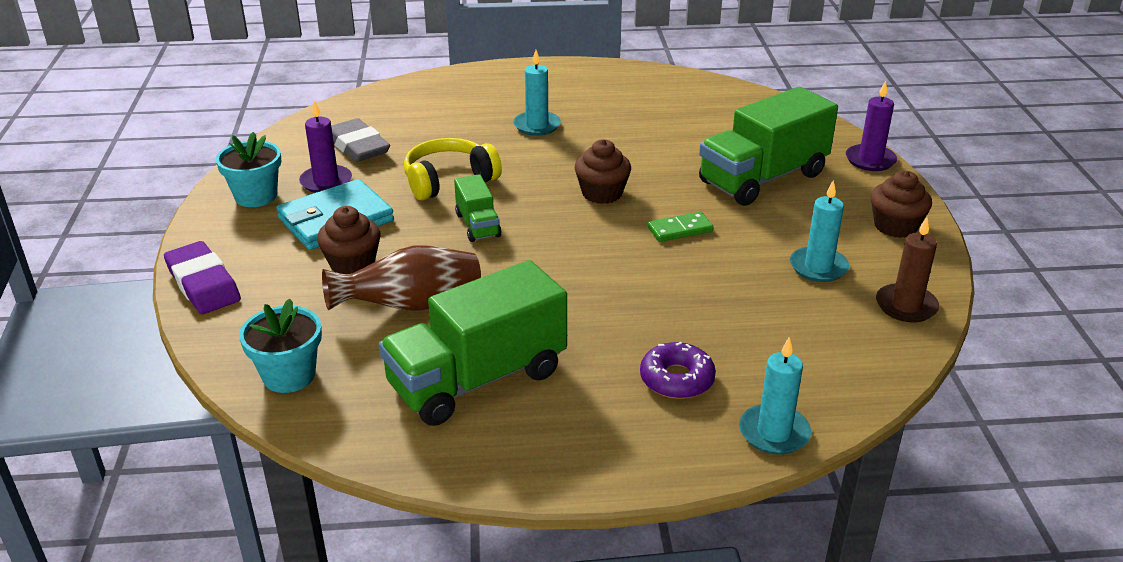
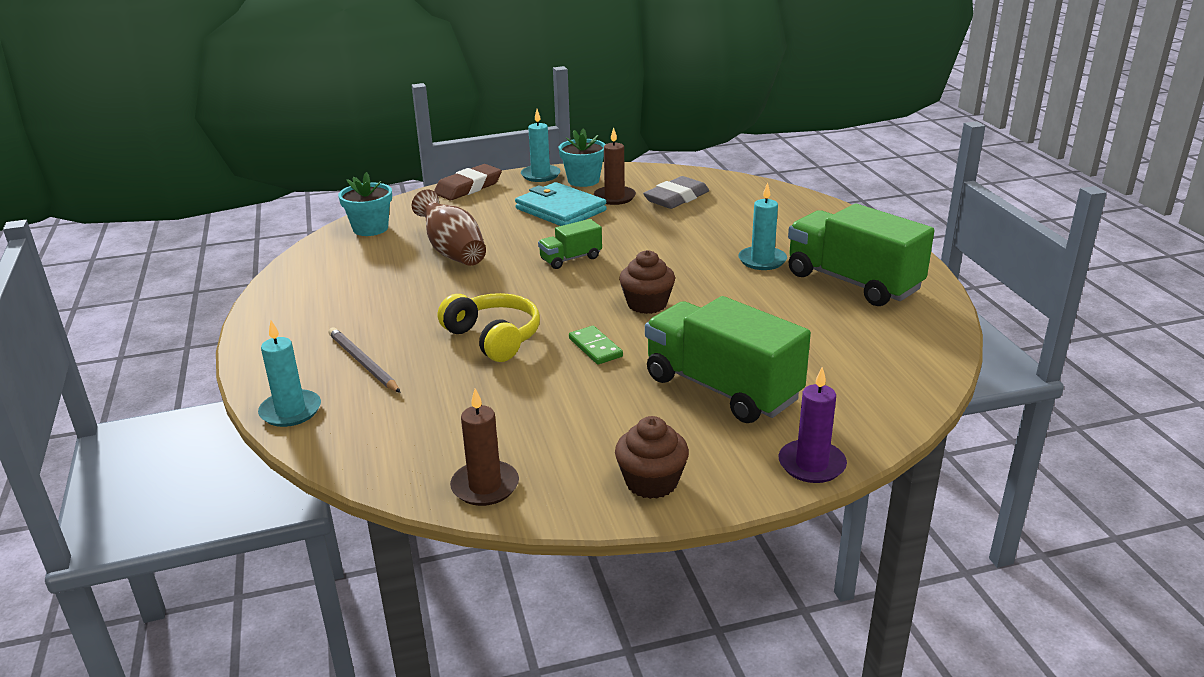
camera: 80 degrees right, 5 degrees down
(203, 284) = (468, 187): purple eraser -> brown eraser
(326, 182) = (614, 197): purple candle -> brown candle
(352, 263) = (503, 224): brown cupcake -> none
(449, 180) = (638, 238): yellow headphones -> yellow headphones (493, 338)
(477, 379) = (365, 286): green truck -> green truck (853, 282)
(676, 379) = (363, 363): purple donut -> grey pencil
(818, 267) = (548, 429): turquoise candle -> turquoise candle (540, 175)

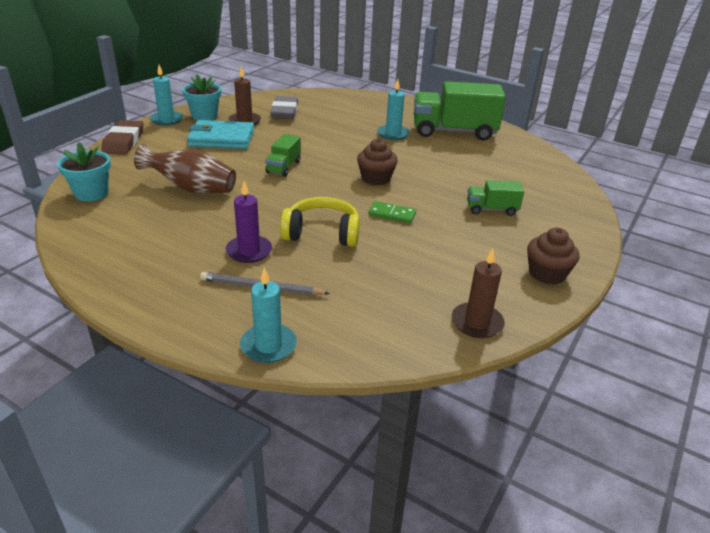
camera: 45 degrees left, 5 degrees up
(722, 388) = (491, 209): green truck -> green truck, size x0.49
(811, 464) = (590, 229): purple candle -> purple candle (249, 251)

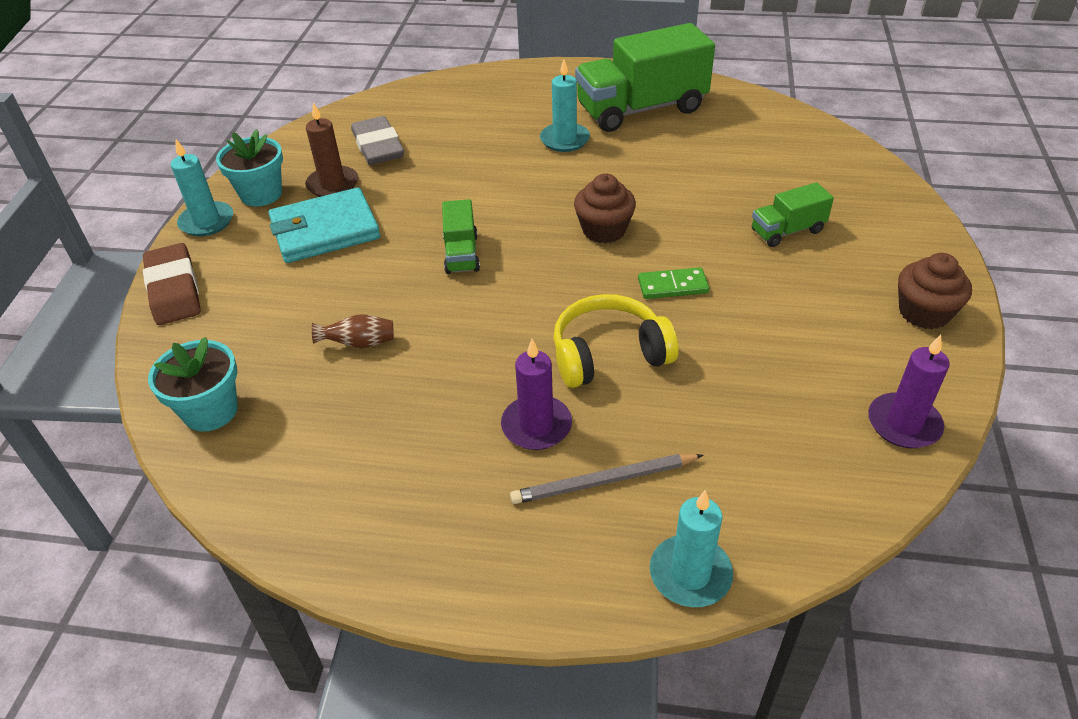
camera: 20 degrees left, 10 degrees up
(191, 188) = (359, 343): brown vase -> brown vase, size x0.49
(477, 322) = (903, 424): brown candle -> purple candle

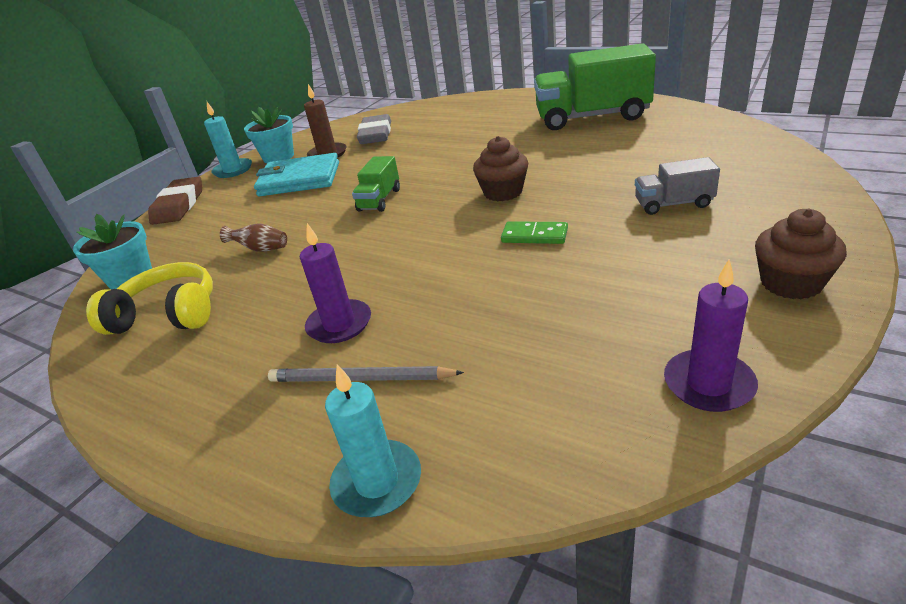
camera: 25 degrees right, 10 degrees down
(564, 140) = (514, 134): turquoise candle -> none
(609, 354) = (441, 280): yellow headphones -> yellow headphones (168, 314)
(787, 231) = (673, 204): green truck -> grey truck

